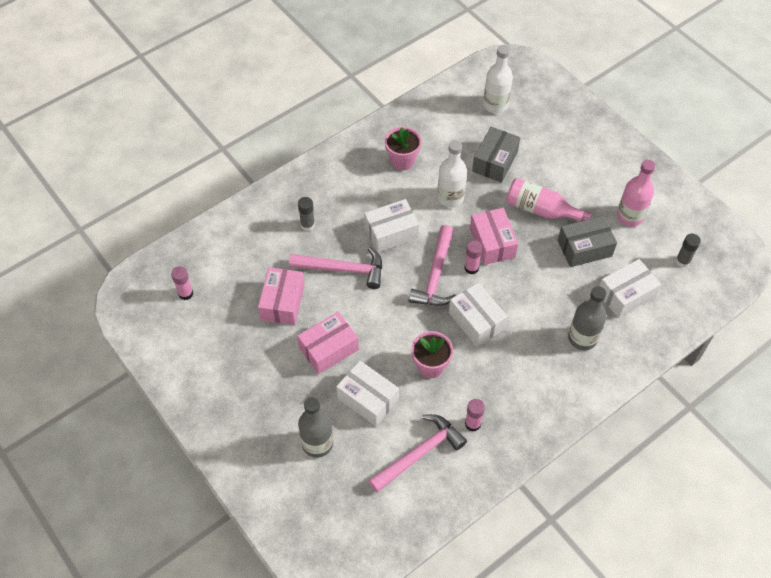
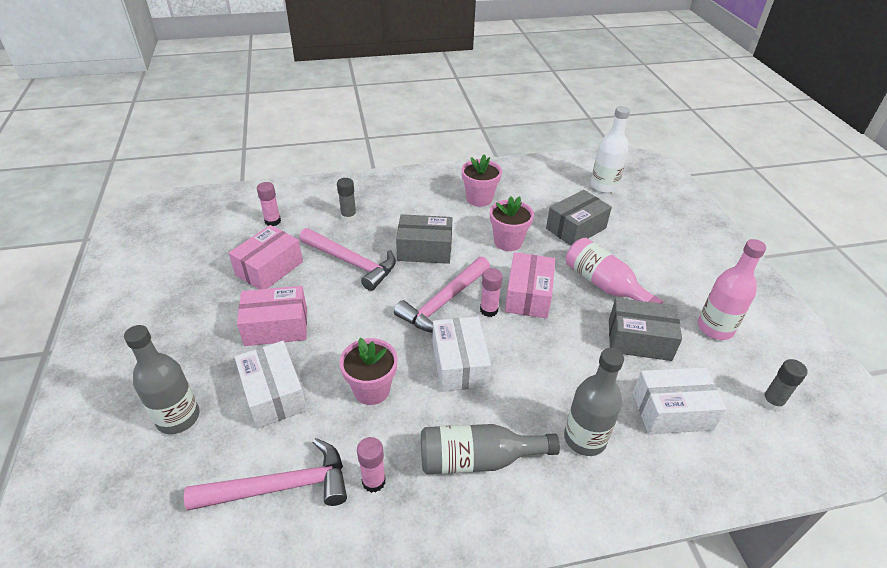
camera: 25 degrees right, 15 degrees down
(185, 293) = (191, 229): pink glue stick -> pink glue stick (272, 221)
(391, 232) = (424, 249): white box -> grey box
(450, 197) = (508, 242): white bottle -> pink flower pot
(526, 381) = (478, 459): none -> grey bottle

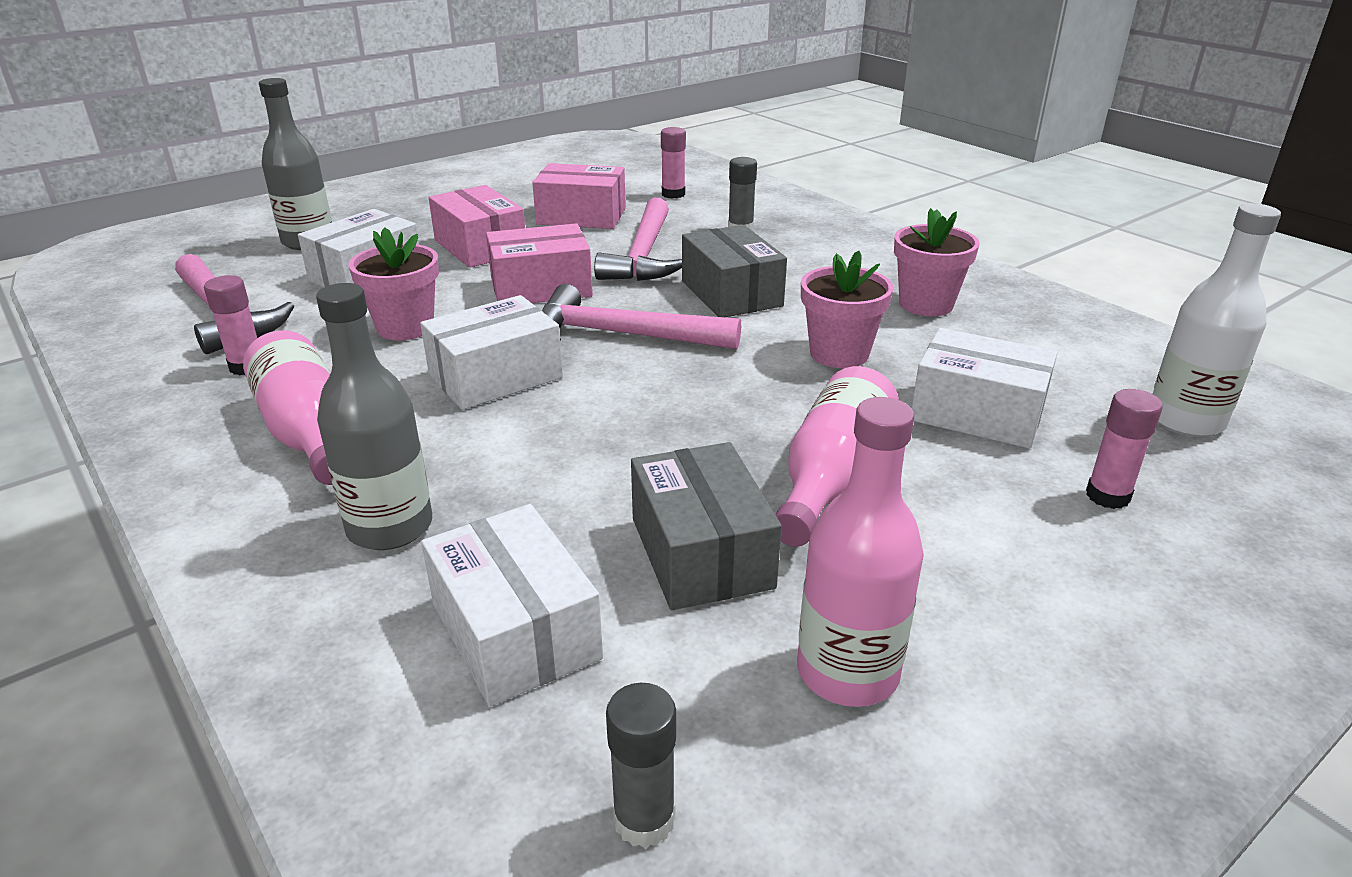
camera: 65 degrees right, 10 degrees down
(478, 459) = (308, 433): grey bottle -> pink bottle
(489, 310) = (639, 374): pink glue stick -> pink glue stick (1107, 496)
(528, 295) = (712, 402): pink box -> pink box (541, 287)
(576, 228) = (977, 413): grey box -> white box

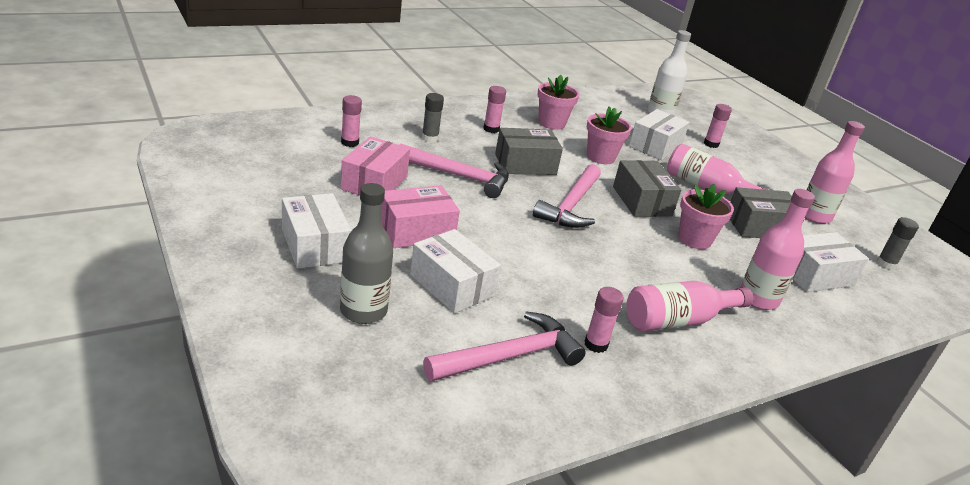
camera: 85 degrees left, 0 degrees up
(390, 527) = (758, 299): grey bottle -> pink bottle
(405, 327) = (547, 276): pink flower pot -> pink flower pot (694, 239)
(495, 376) = (616, 252): white box -> white box (315, 245)
(541, 287) = (498, 219): pink box -> none
(695, 398) = (642, 201): none -> grey box
(828, 262) = (491, 129): none -> pink glue stick

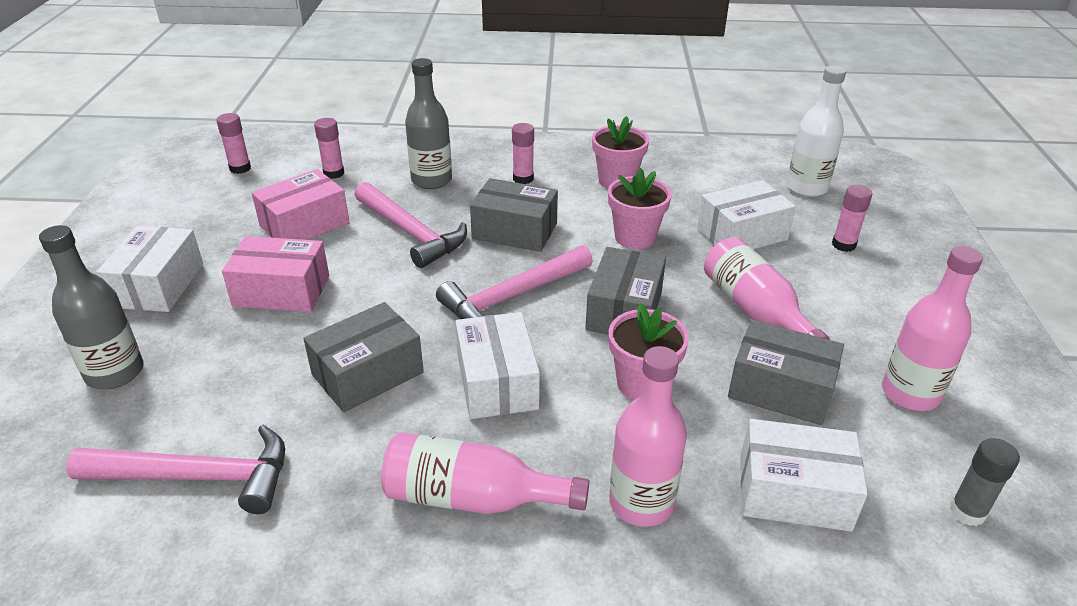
camera: 35 degrees right, 5 degrees up
(430, 138) = (431, 180): grey glue stick -> grey bottle
(452, 285) = (241, 367): white box -> white box (497, 382)
(539, 269) = (367, 373): none -> grey box
(596, 344) = (319, 495): pink glue stick -> pink glue stick (240, 168)

